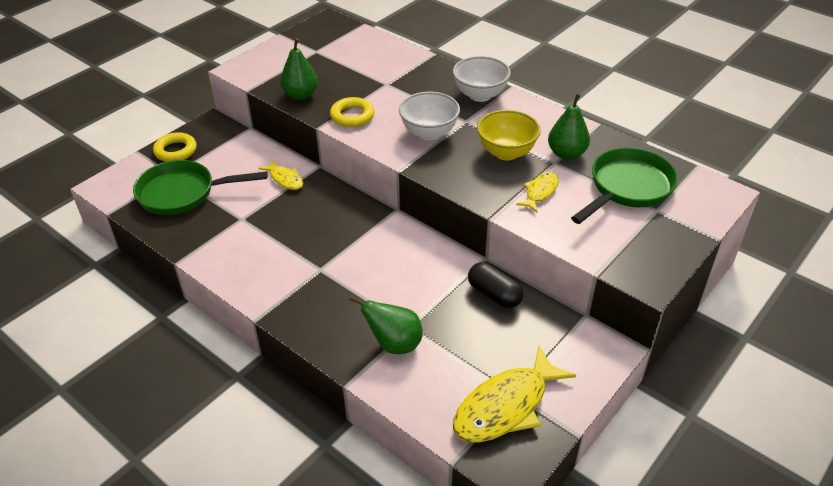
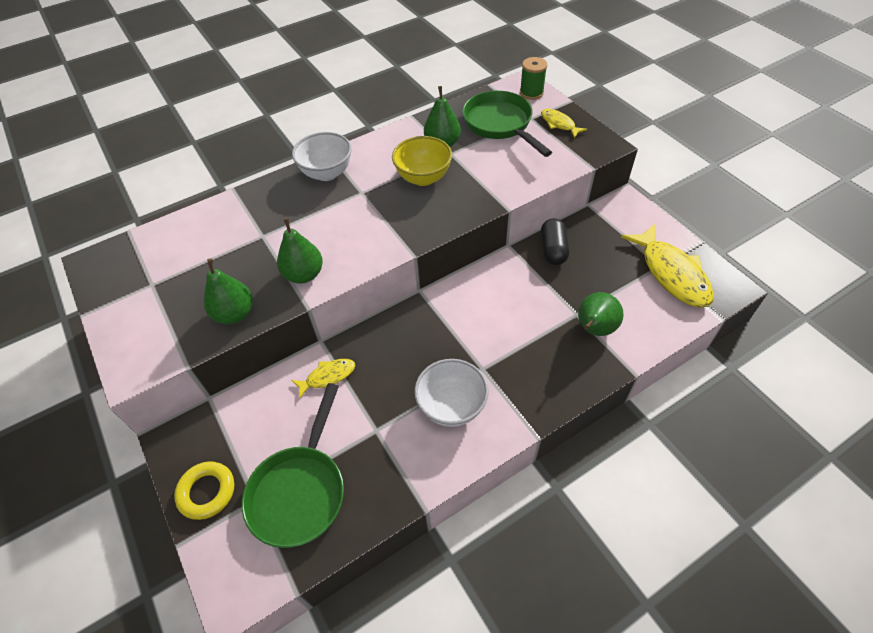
camera: 70 degrees left, 10 degrees up
(352, 116) = (304, 274): yellow ring -> green pear
(429, 133) = (367, 221): white bowl -> white bowl (451, 406)
(494, 294) = (553, 250): black capsule -> black capsule turned 60 degrees counterclockwise
(540, 192) = (486, 172): yellow fish -> yellow fish (559, 124)
(707, 202) = (531, 93): none -> green spool

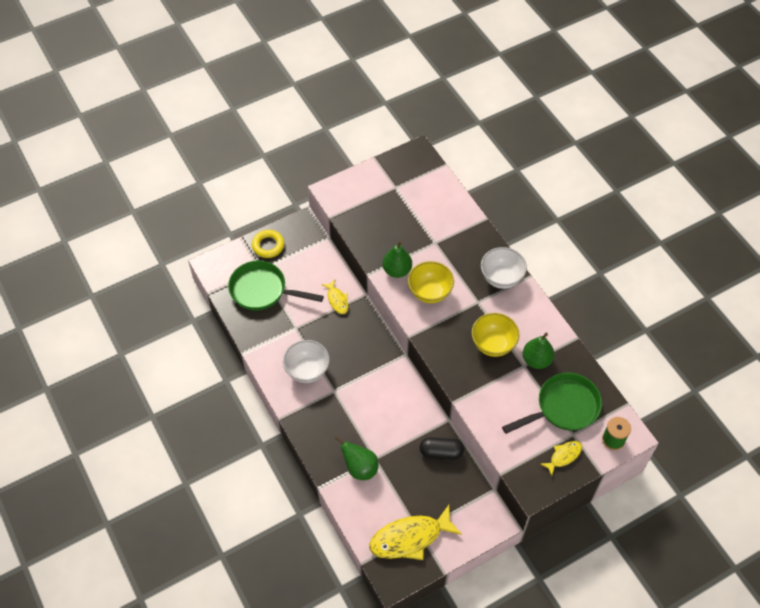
camera: 90 degrees right, 5 degrees up
(235, 314) = (367, 235): green pear -> none
(344, 238) = (430, 292): none -> yellow bowl

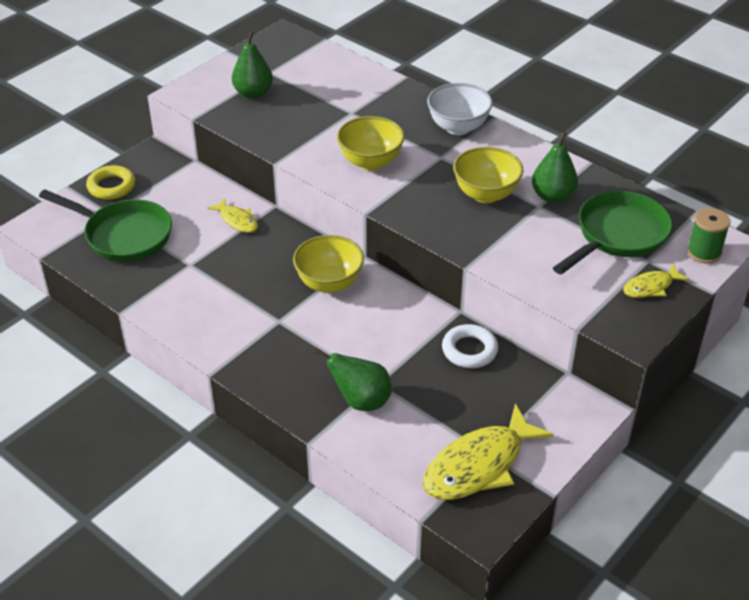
camera: 20 degrees left, 15 degrees down
(263, 290) = (123, 235): green pan -> green pan turned 150 degrees counterclockwise
(307, 370) = (228, 308): white bowl -> none
(375, 371) = (329, 283): none -> yellow bowl
(397, 270) = (313, 150): green pear -> green pear (253, 93)
(441, 452) = (469, 350): black capsule -> white ring
(563, 456) = (650, 287): yellow fish -> yellow fish turned 150 degrees counterclockwise

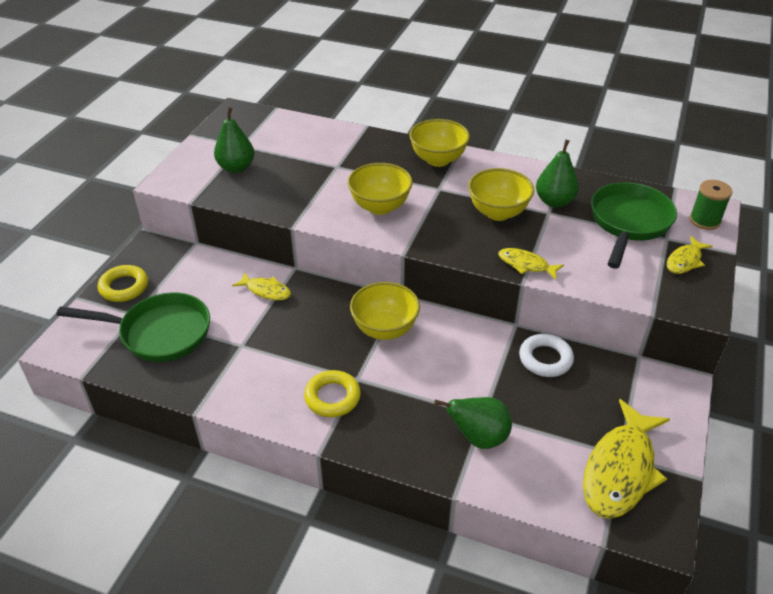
camera: 20 degrees left, 0 degrees up
(247, 331) = (332, 397): none -> yellow ring
(458, 127) = (438, 159): white bowl -> yellow bowl
(481, 251) = (526, 265): none -> yellow fish

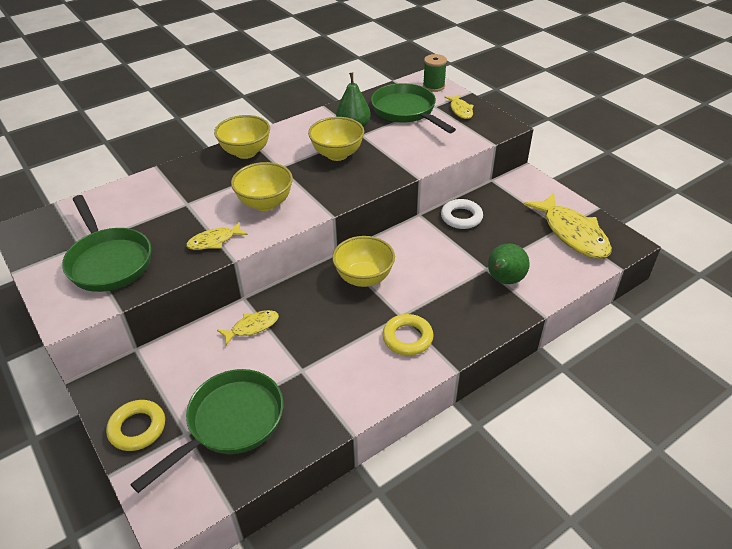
camera: 55 degrees left, 0 degrees up
(236, 167) = (108, 261): green pear -> green pan
(526, 265) = (402, 168): yellow fish -> yellow fish (214, 241)

